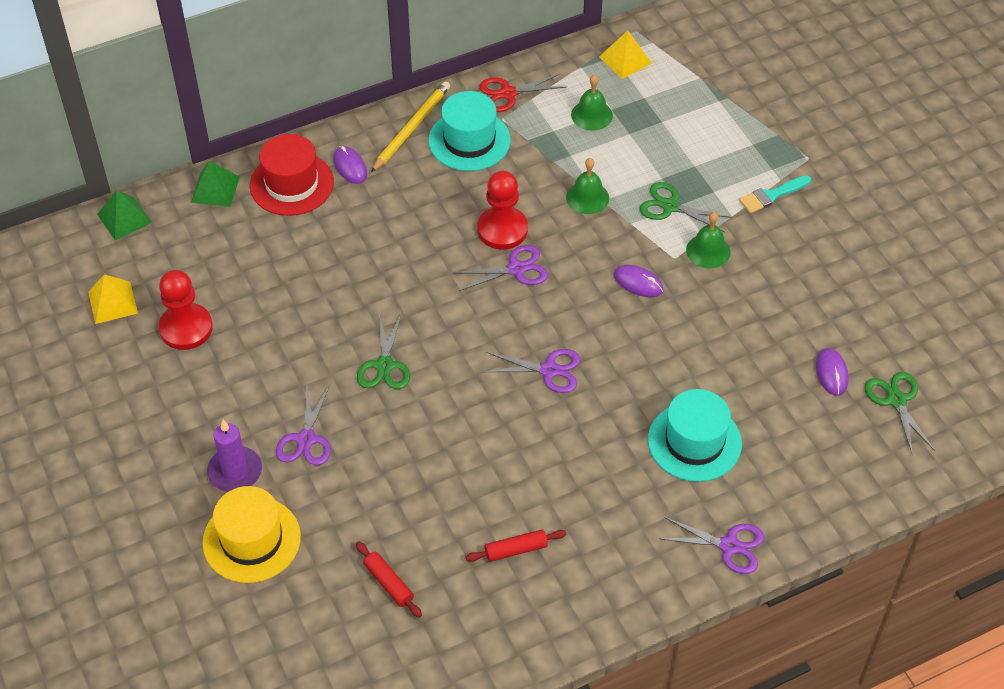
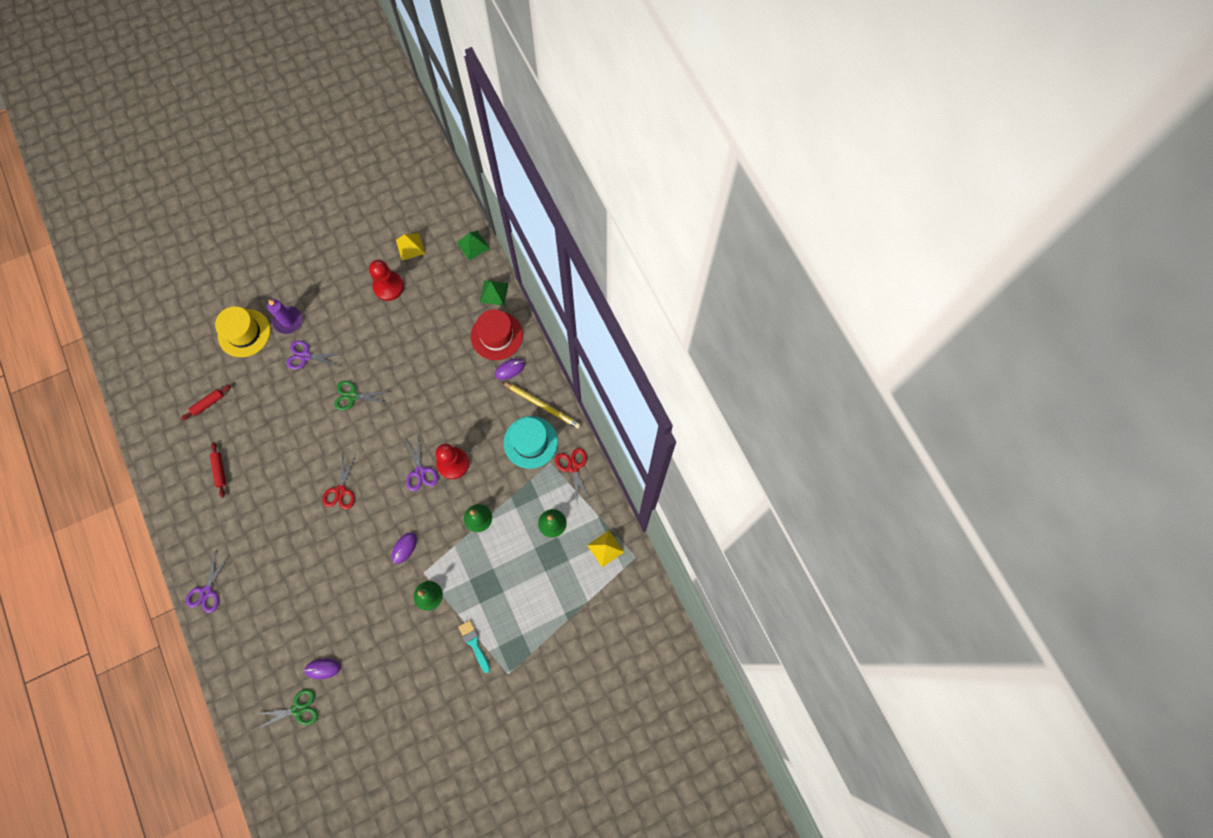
camera: 90 degrees right, 20 degrees up
(549, 370) = (340, 491): purple scissors -> red scissors
(670, 206) = (467, 572): green scissors -> none
(694, 442) = (280, 576): turquoise hat -> none

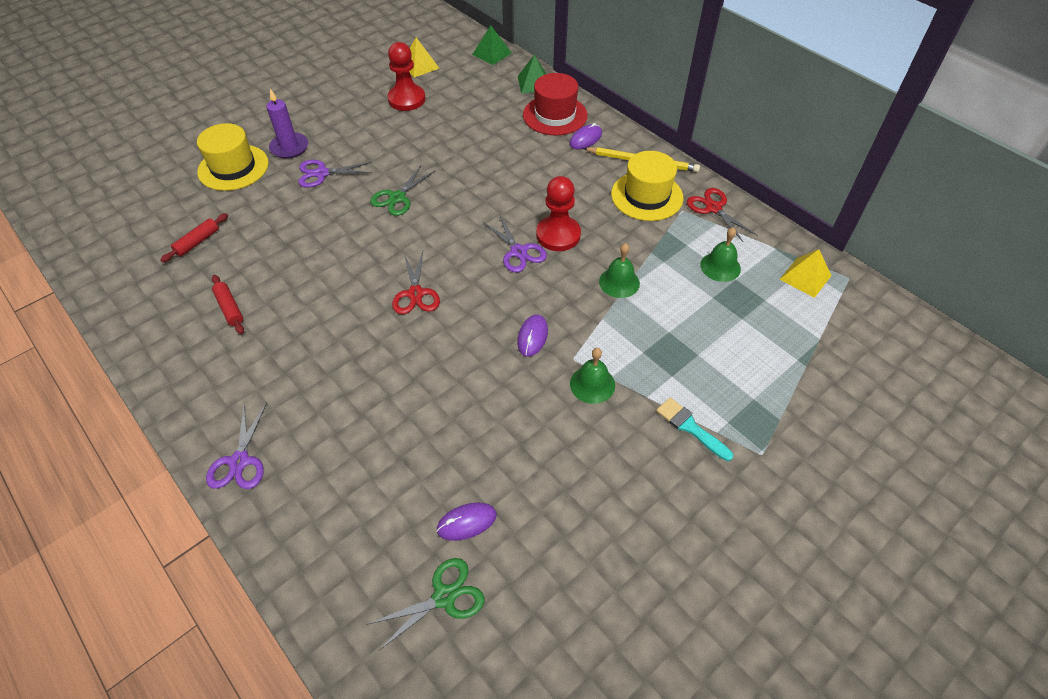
camera: 15 degrees left, 20 degrees down
(352, 396) = (397, 198): green scissors -> green scissors turned 45 degrees counterclockwise
(530, 442) = (647, 196): turquoise hat -> yellow hat

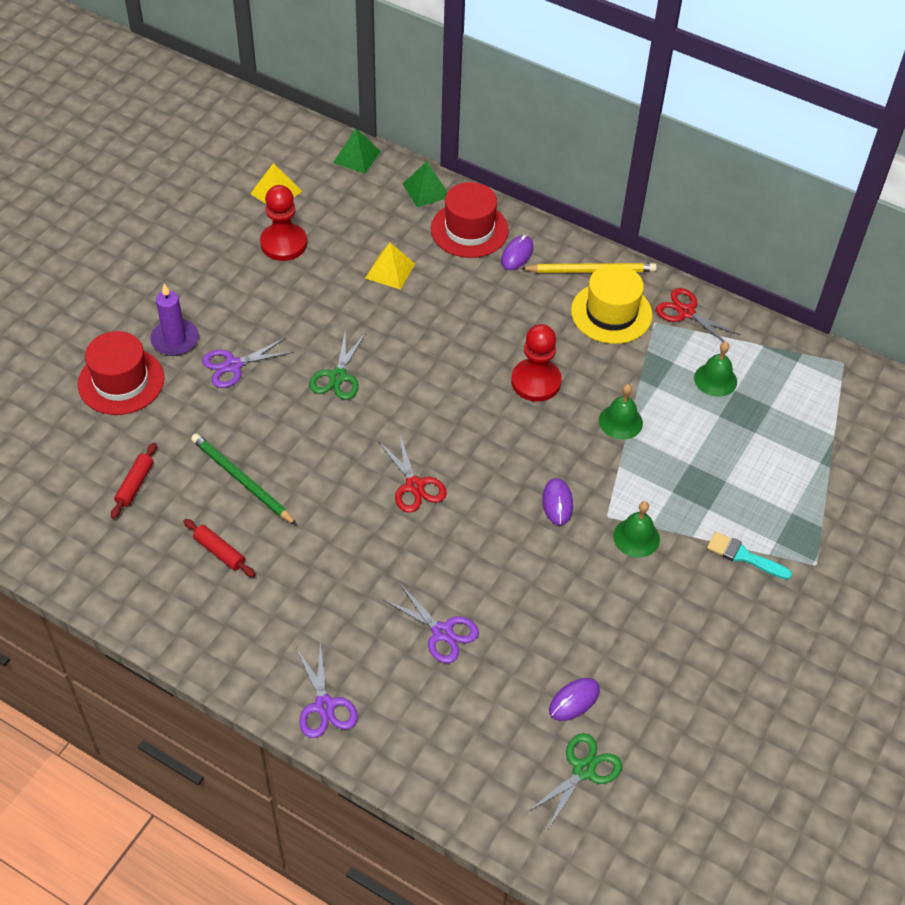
camera: 20 degrees left, 0 degrees up
(233, 167) = (121, 381): yellow hat -> red hat
(279, 257) = (242, 480): none -> green pencil
(518, 252) = (502, 412): purple scissors -> purple scissors (442, 632)
(805, 277) = (801, 372): yellow pyramid -> yellow pyramid (390, 271)

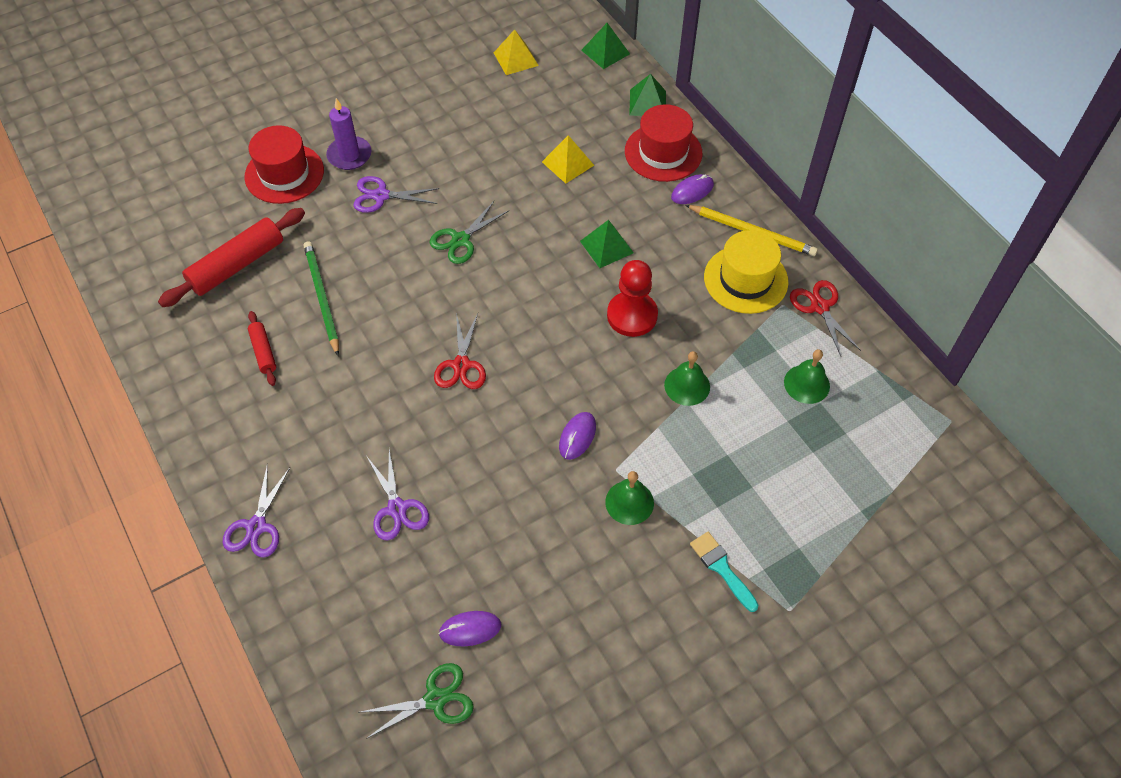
camera: 30 degrees right, 5 degrees up
(135, 484) = (237, 265): red rolling pin -> red rolling pin, size x1.92
(283, 243) = (492, 106): red pawn -> none
(474, 331) = (606, 246): none -> green pyramid

